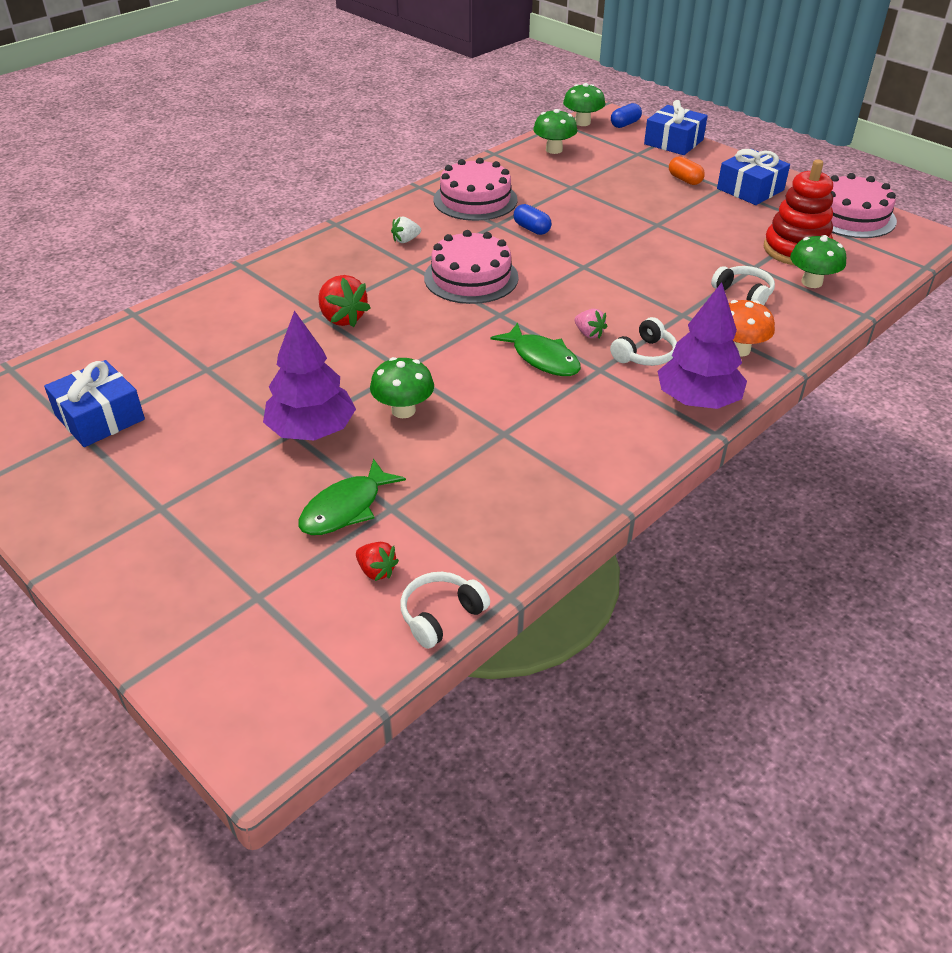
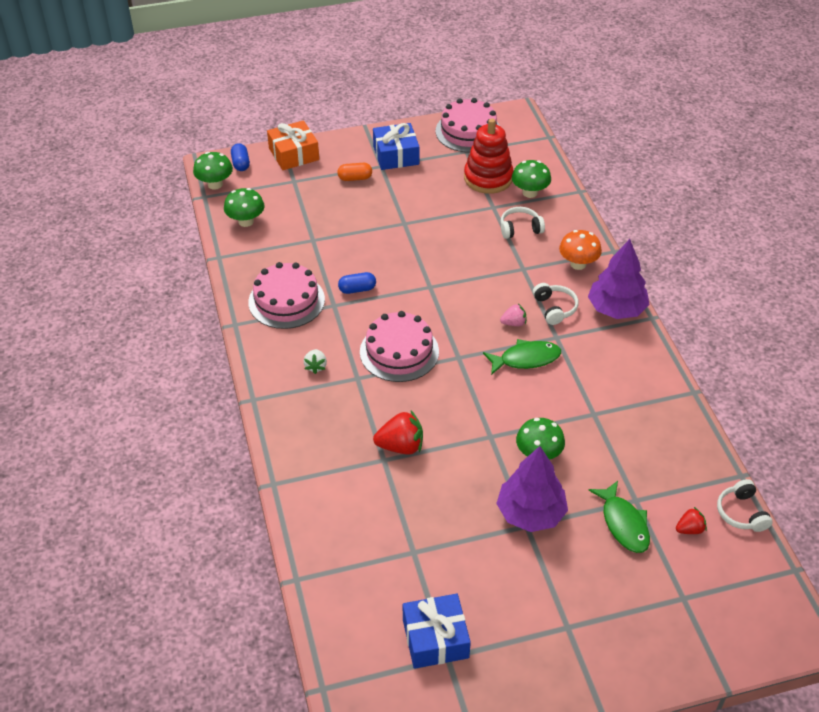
camera: 60 degrees left, 5 degrees up
(673, 142) = (294, 154): blue gift -> orange gift

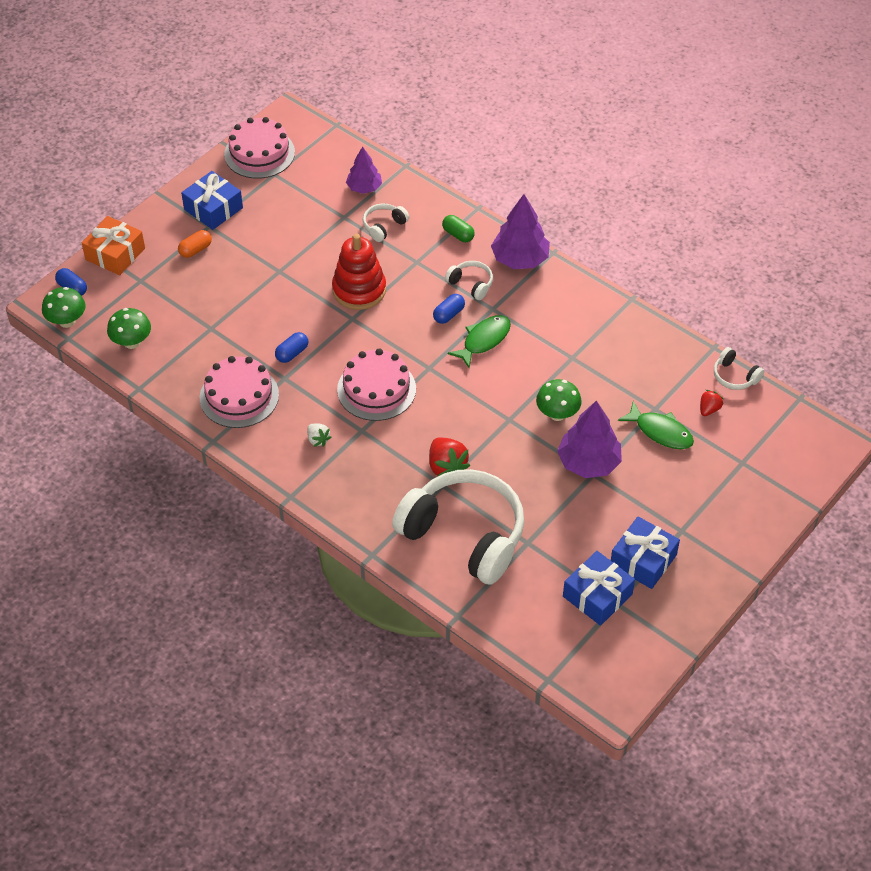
camera: 35 degrees left, 5 degrees up
(364, 512) = (464, 535): none -> white headphones
(401, 446) = (446, 467): red strawberry -> red strawberry turned 105 degrees clockwise
(488, 178) = (316, 191): red stacking toy -> red stacking toy (359, 290)
(507, 632) = (643, 560): none -> blue gift
(513, 323) = (449, 314): pink strawberry -> blue capsule
(530, 193) = (364, 188): green mushroom -> purple tree
(578, 264) = (458, 234): orange mushroom -> green capsule

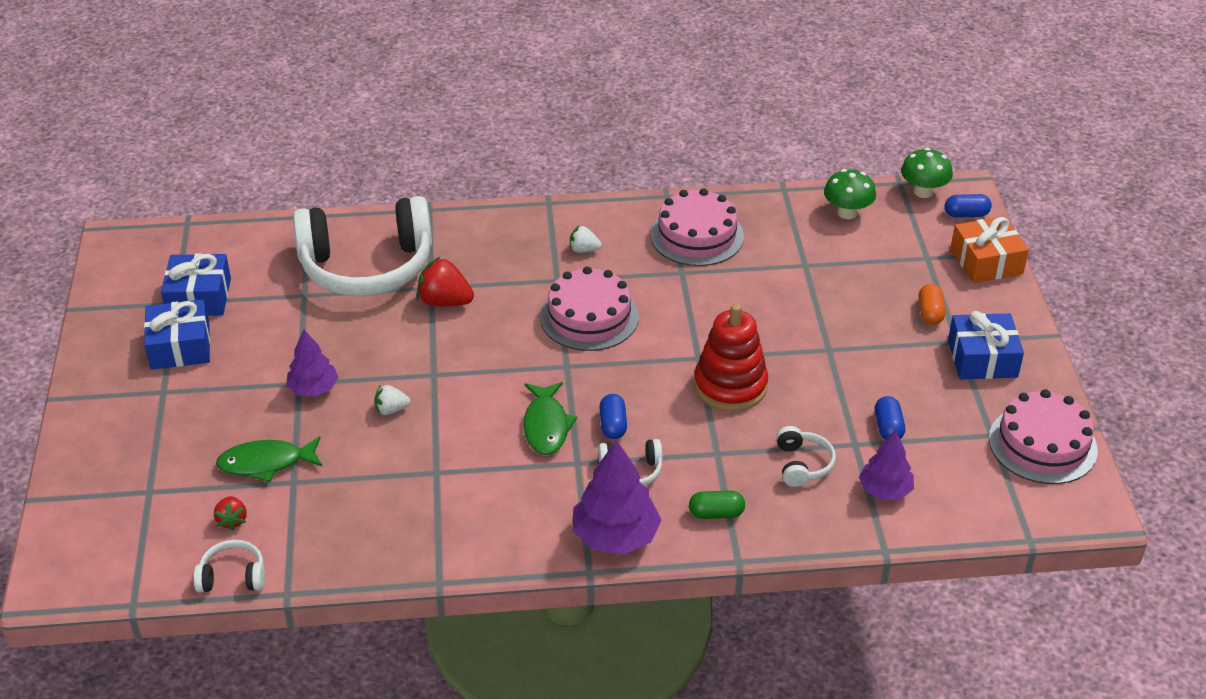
camera: 135 degrees right, 10 degrees down
(292, 353) = (705, 294): blue capsule -> blue capsule (888, 428)
(557, 414) = (391, 410): green mushroom -> white strawberry
(588, 462) = (313, 389): purple tree -> purple tree, size x0.64

